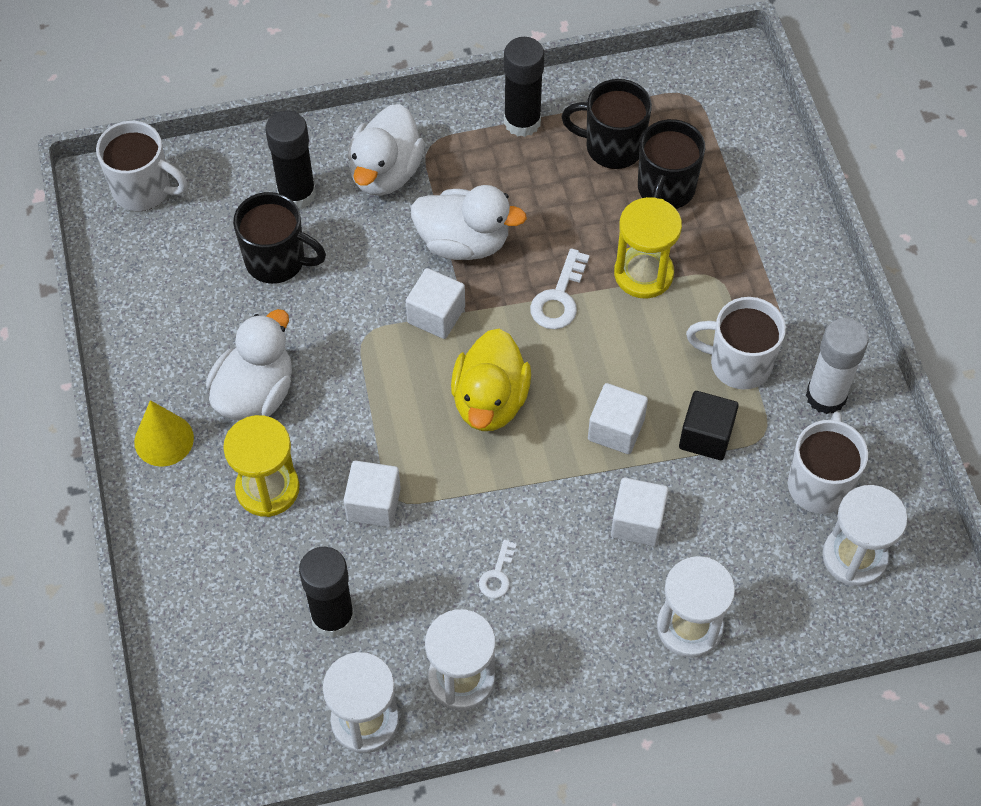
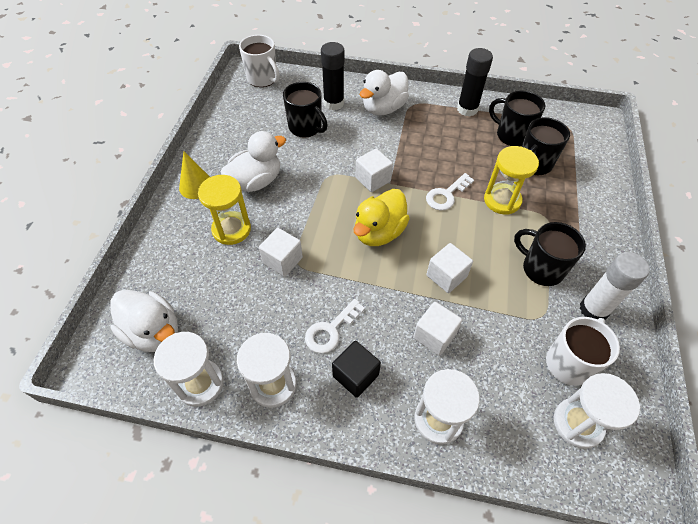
camera: 25 degrees right, 5 degrees down
(333, 617) = (221, 313): black glue stick -> none
(463, 242) = (407, 151): white duck -> white duck (153, 332)
(497, 575) = (330, 330): white key -> white key, size x1.64
(706, 436) = (502, 302): black cube -> black cube (355, 375)
(738, 364) = (541, 269): white mug -> black mug

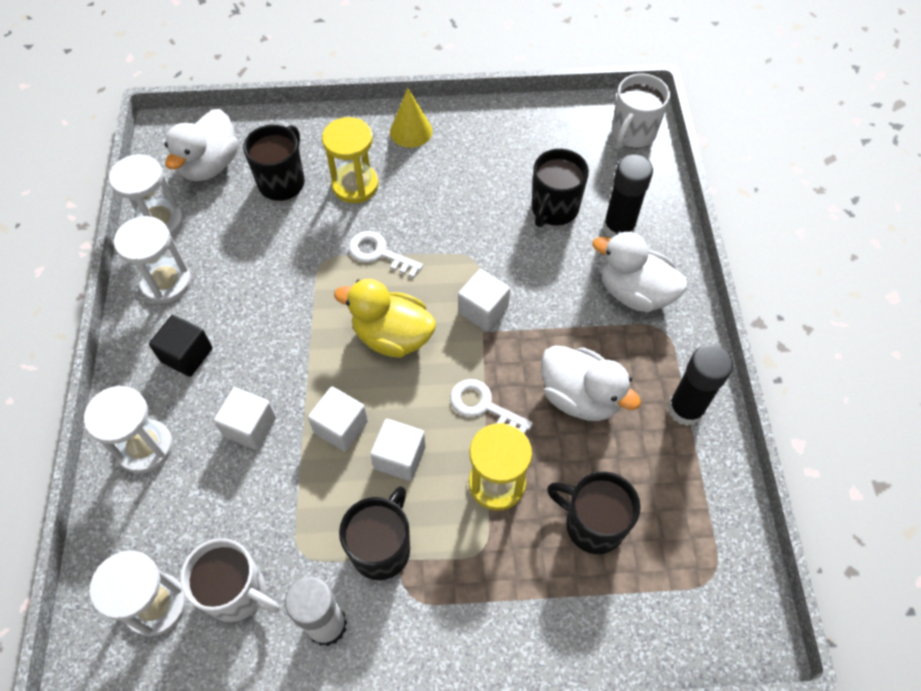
camera: 75 degrees right, 5 degrees up
(256, 181) = (436, 185): white duck -> white duck (580, 397)
(282, 260) = (323, 246): white cube -> white cube (399, 457)
(330, 330) = (238, 318): white key -> white key (379, 253)
(511, 135) = (649, 484): black mug -> black mug (282, 182)

